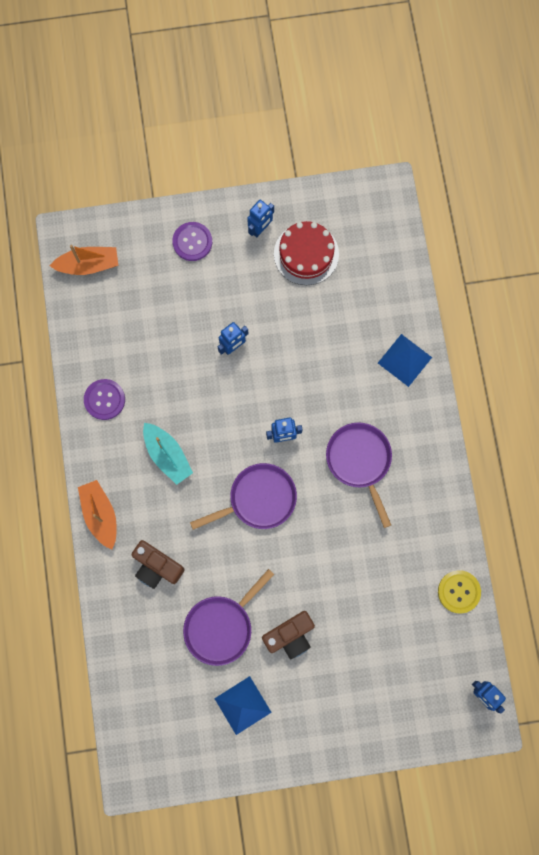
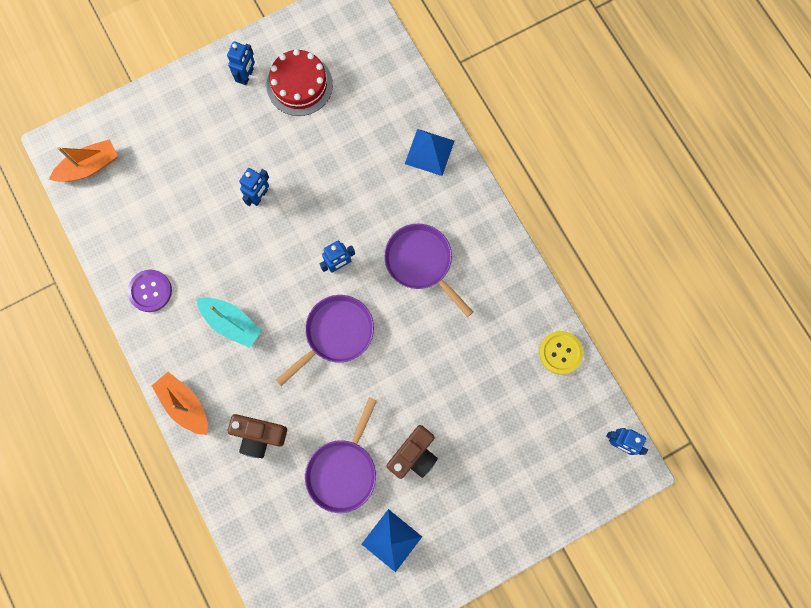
camera: 20 degrees left, 0 degrees up
(192, 242) = (185, 110): purple button -> none

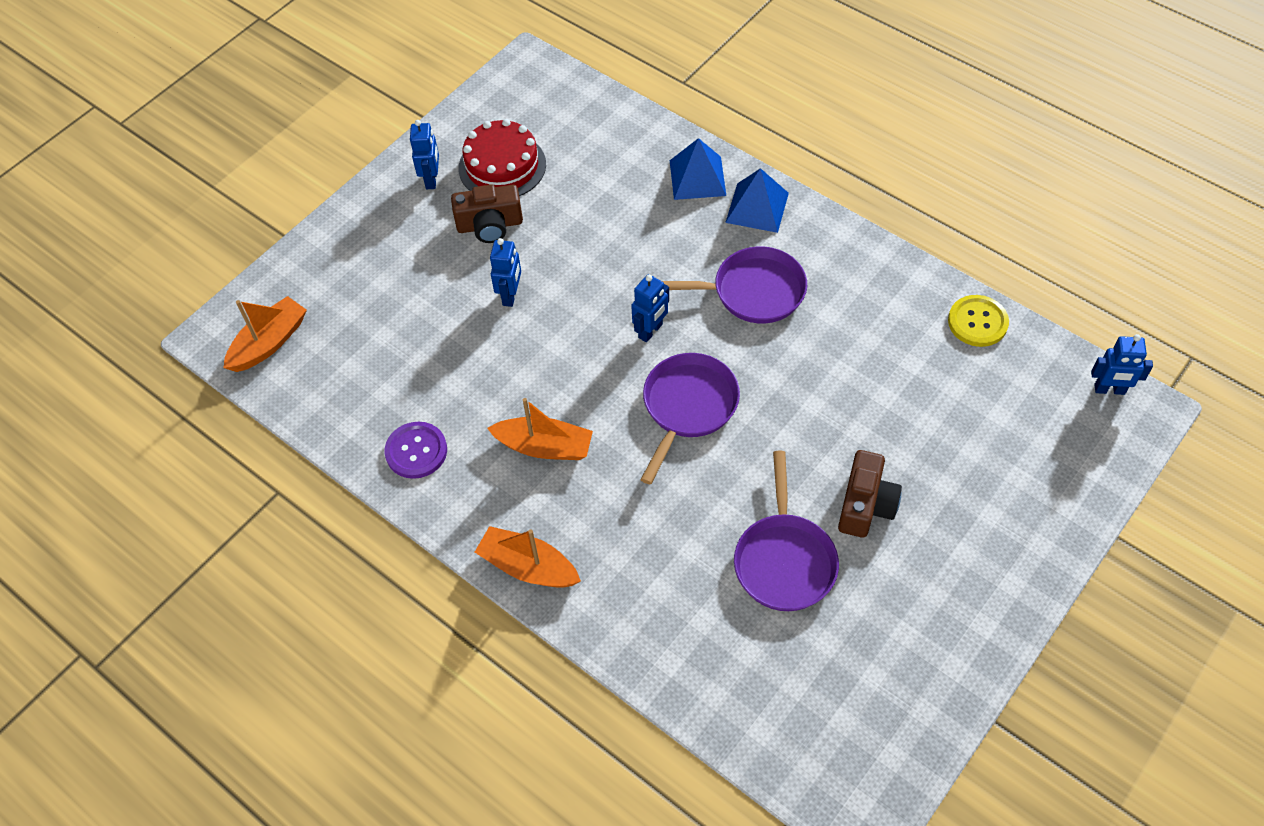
camera: 20 degrees left, 20 degrees down
(231, 323) = (544, 447): turquoise boat -> orange boat
(259, 435) = (648, 564): brown camera -> brown camera (490, 225)
(391, 540) = (895, 618): blue pyramid -> blue pyramid (757, 207)
(421, 263) = (752, 291): purple pan -> purple pan turned 150 degrees clockwise

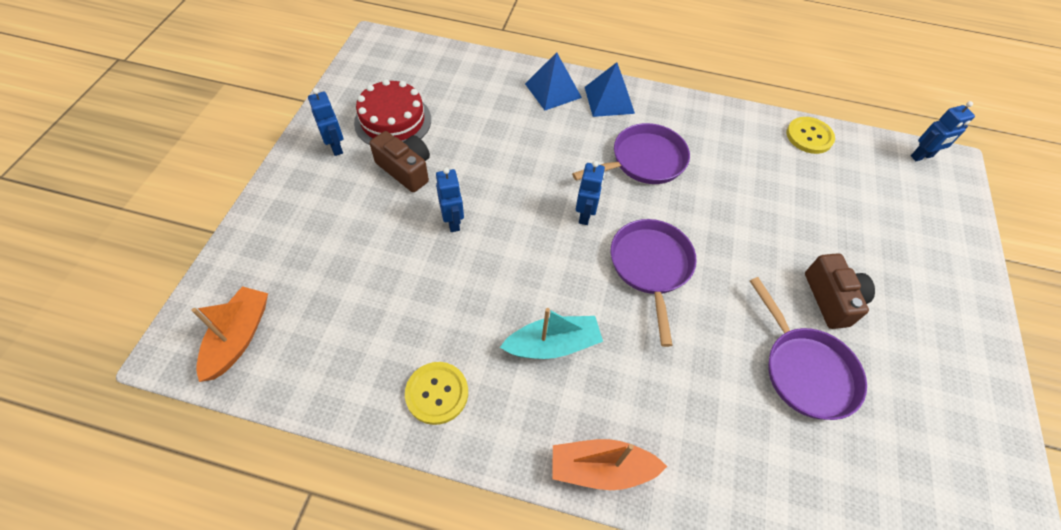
camera: 30 degrees left, 0 degrees up
(416, 451) = (437, 393): purple button -> yellow button
(490, 225) = (406, 169): brown camera -> brown camera turned 105 degrees counterclockwise
(544, 447) = (553, 344): orange boat -> turquoise boat

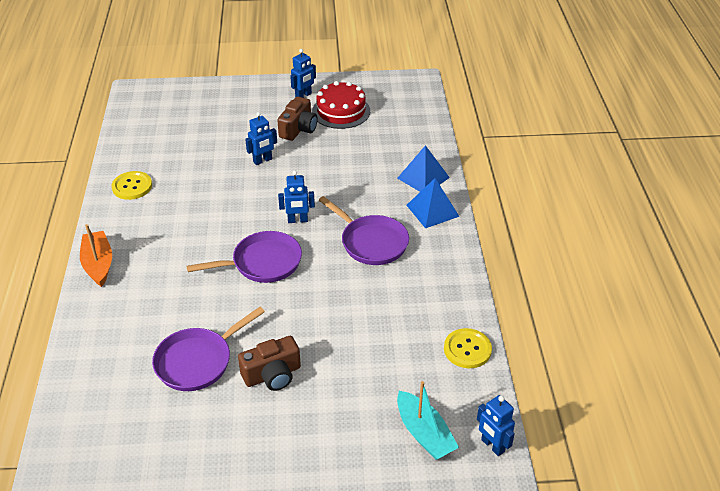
camera: 75 degrees right, 15 degrees down
(239, 337) = (147, 107): orange boat -> none
(553, 344) = (180, 226): turquoise boat -> turquoise boat (424, 433)

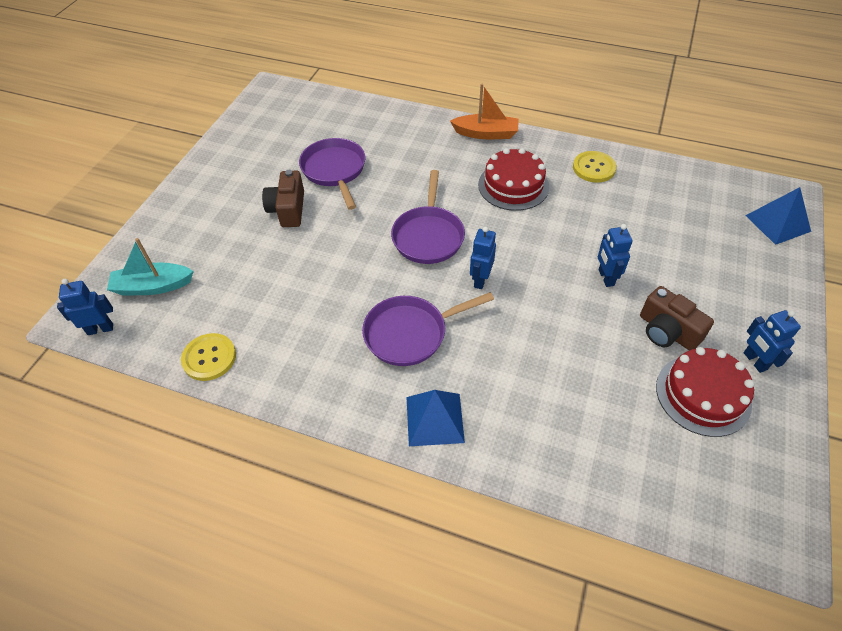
camera: 115 degrees right, 10 degrees up
(174, 228) = (513, 185): none -> red cake
(423, 177) = (507, 437): blue pyramid -> blue pyramid (777, 223)

